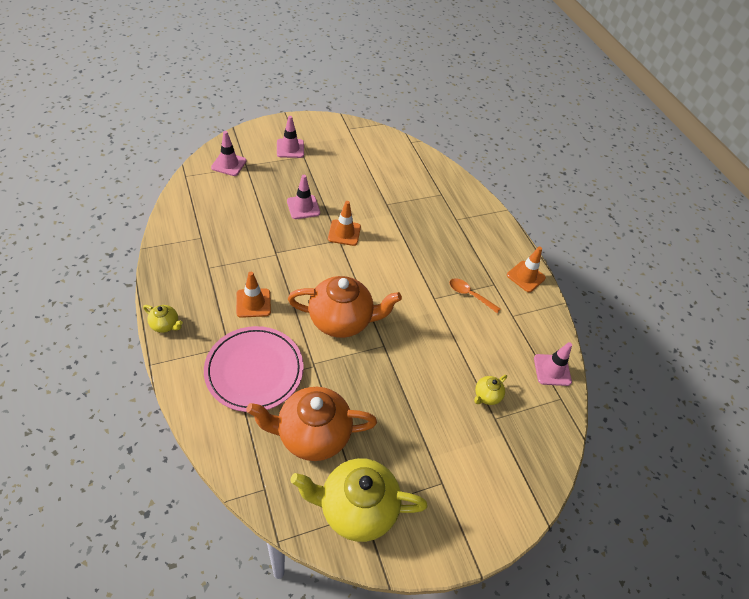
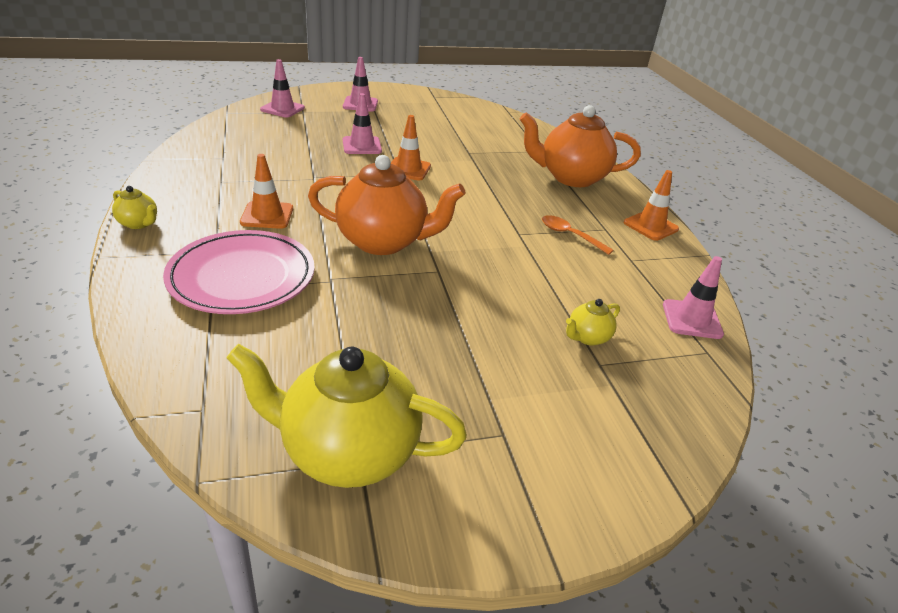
camera: 10 degrees right, 15 degrees down
(312, 435) = (303, 353): orange teapot -> orange teapot (571, 178)

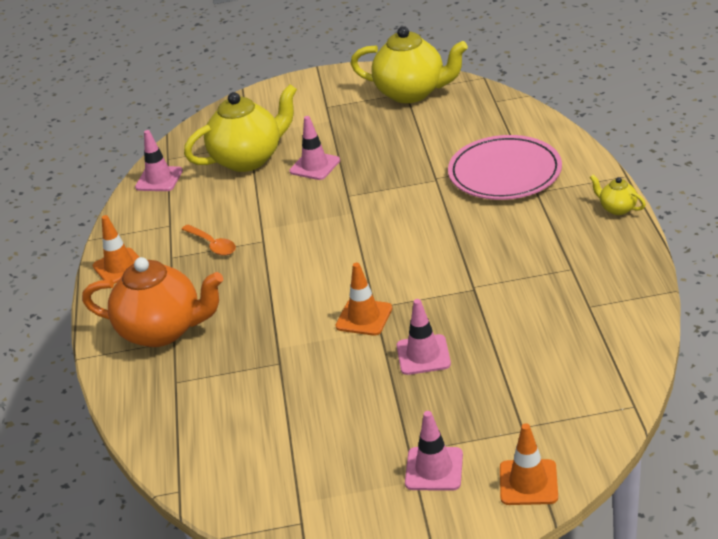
camera: 165 degrees left, 0 degrees up
(267, 215) = (506, 231): orange traffic cone -> orange traffic cone (528, 482)
(282, 109) = (555, 431): pink traffic cone -> pink traffic cone (315, 166)
(383, 242) = (393, 216): orange teapot -> none
(587, 337) = (248, 159): yellow teapot -> yellow teapot, size x2.28

